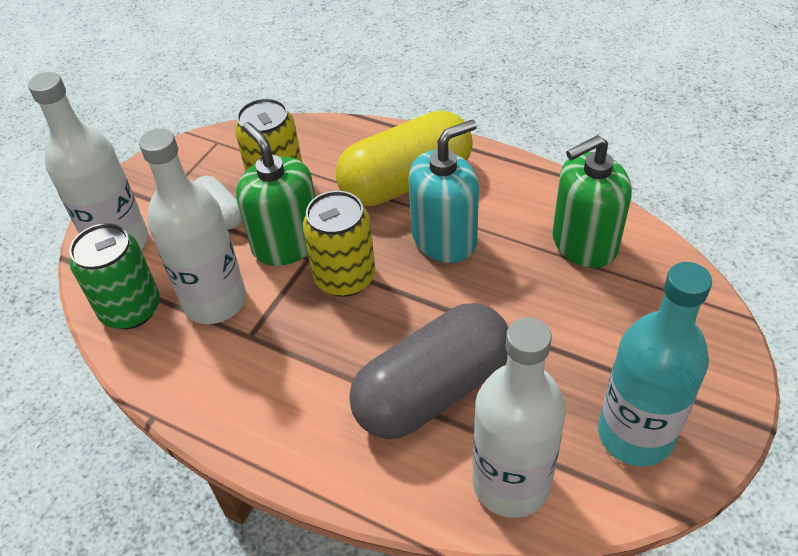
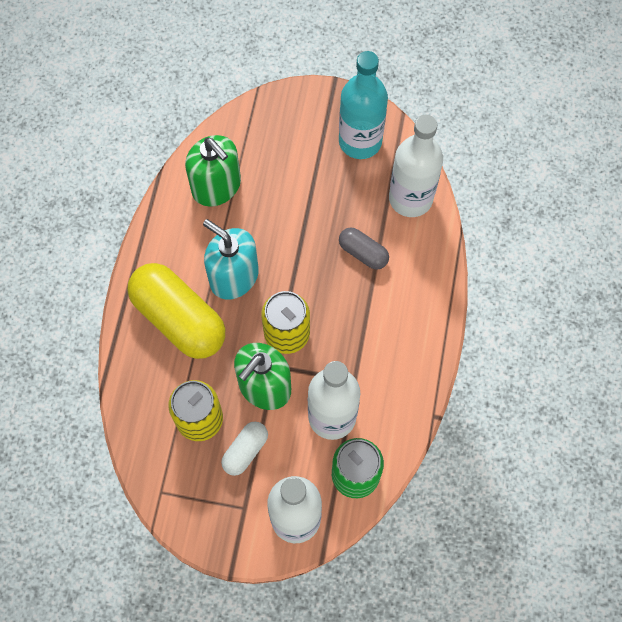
camera: 110 degrees left, 20 degrees up
(433, 390) = (363, 253): grey capsule -> grey capsule, size x0.49

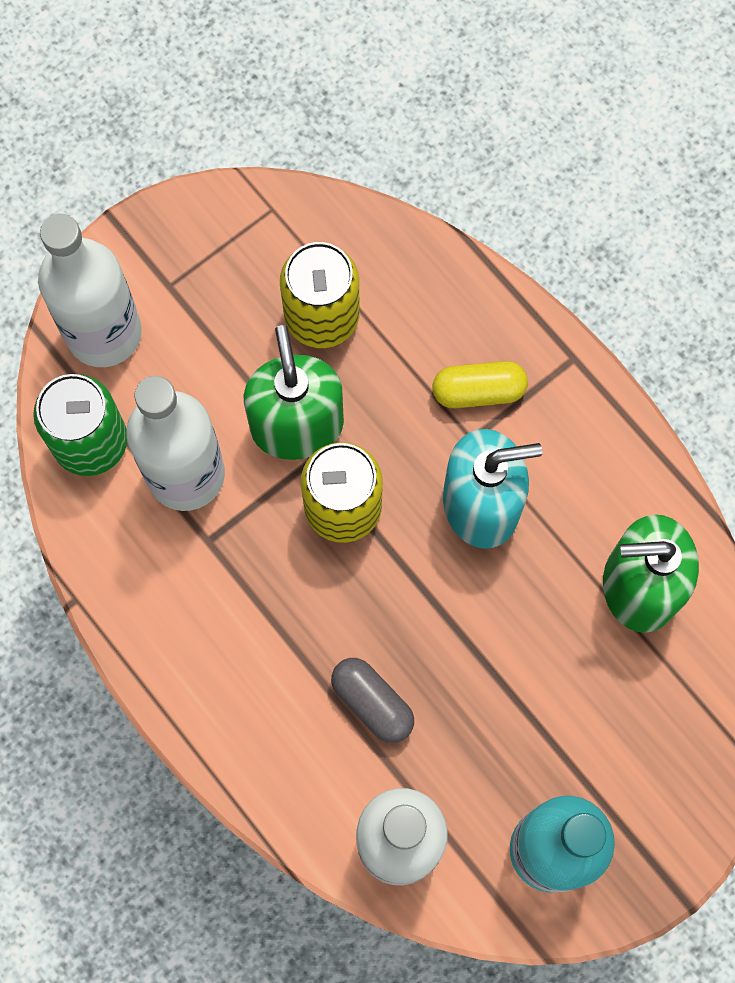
camera: 130 degrees right, 5 degrees up
(179, 319) = (478, 391): yellow capsule -> yellow capsule, size x0.49
(245, 451) = (235, 339): white capsule -> none
(363, 253) = (372, 703): grey capsule -> grey capsule turned 60 degrees clockwise

